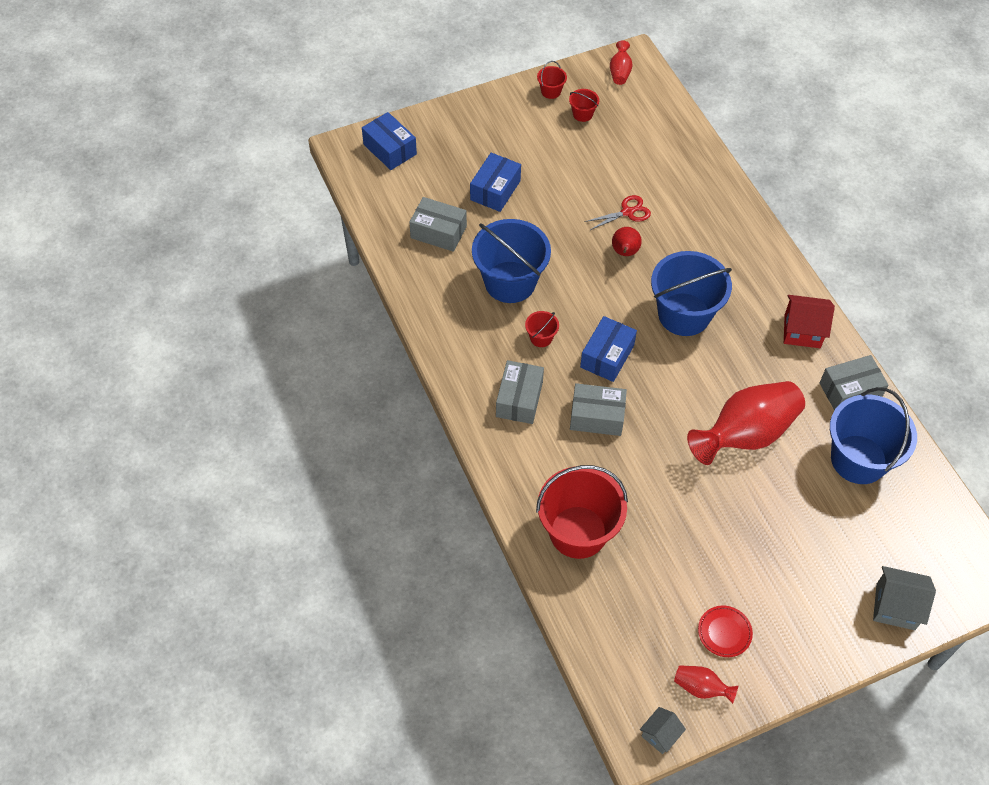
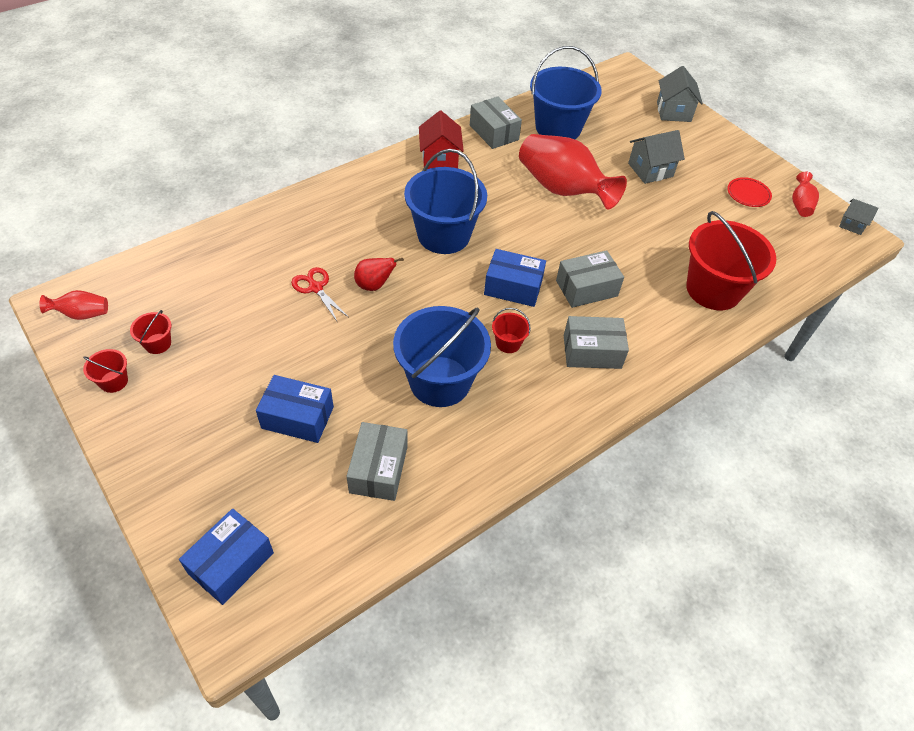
camera: 105 degrees left, 5 degrees down
(597, 416) = (586, 288): grey box -> grey box turned 75 degrees clockwise
(775, 536) = (650, 170): none -> grey house

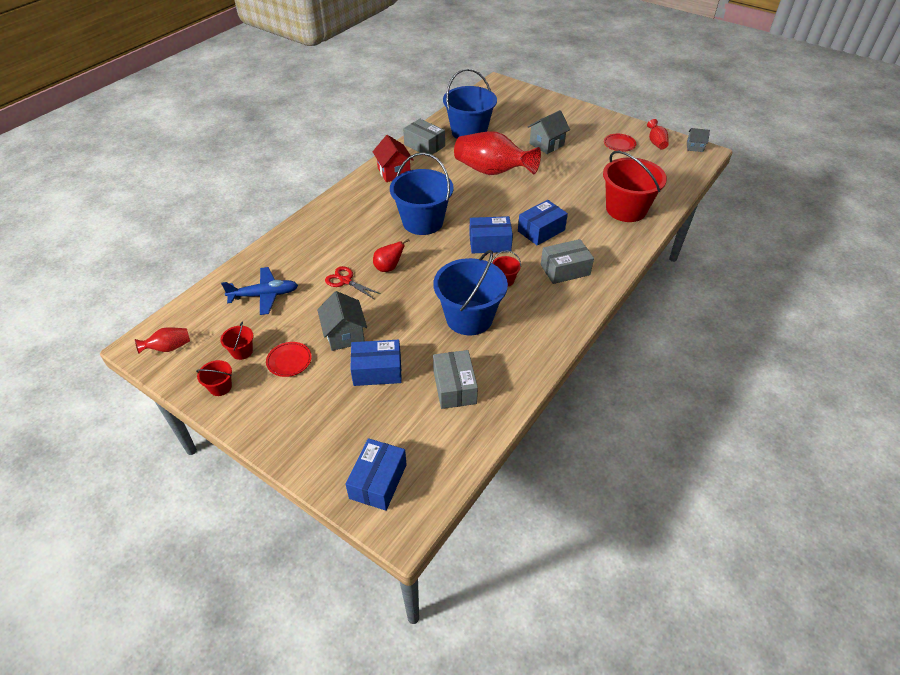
camera: 15 degrees left, 5 degrees down
(204, 372) = (289, 361): none -> red plate
(215, 279) = (264, 295): none -> blue plane
(586, 288) = (541, 230): grey box -> blue box
(673, 112) = (544, 103): grey house -> grey house (344, 335)

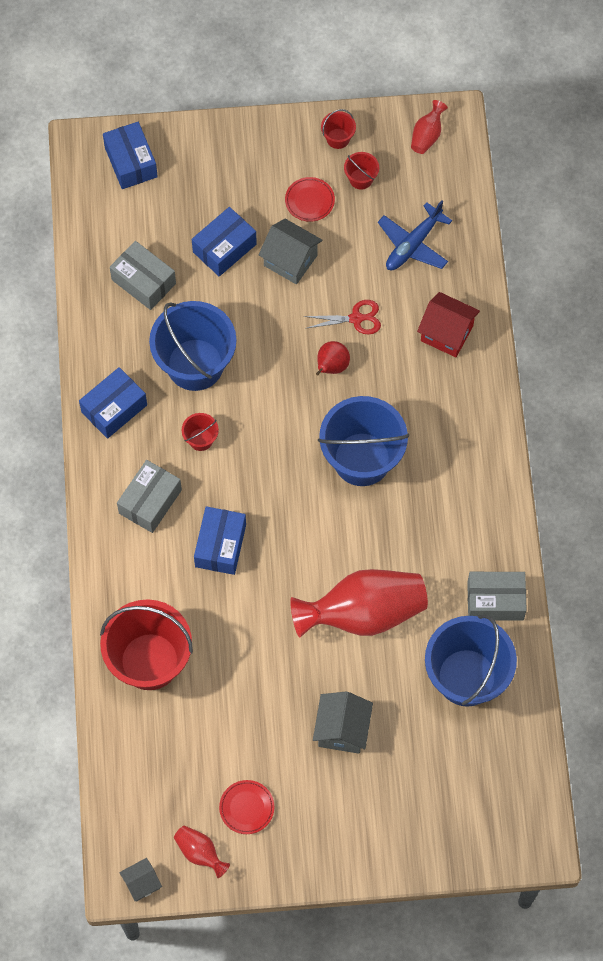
camera: 140 degrees right, 20 degrees up
(394, 172) = (479, 518): red house -> red house (447, 333)
(490, 243) = (260, 482): blue box -> blue box (114, 408)

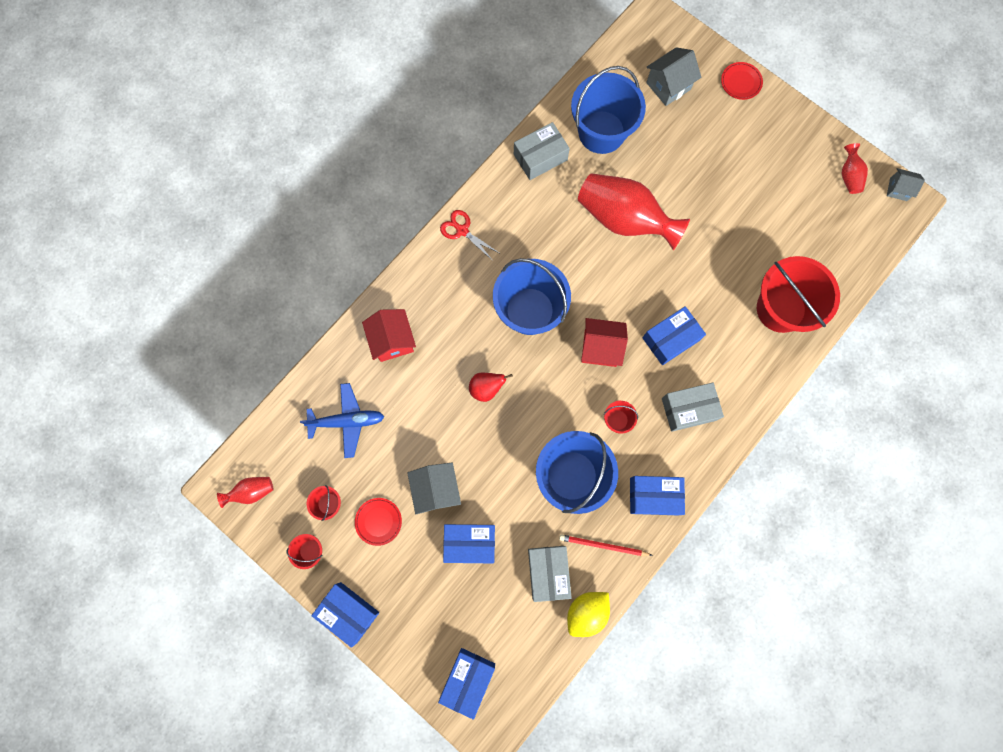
camera: 135 degrees left, 10 degrees up
(87, 281) = (586, 612): none -> yellow lemon
(119, 337) = (603, 545): none -> red pencil
(246, 808) = (799, 176): red plate -> red plate (740, 82)
(264, 126) = (348, 612): none -> blue box
(272, 484) = (600, 348): none -> red house
(342, 730) = (702, 168): grey house -> grey house (668, 86)
(357, 318) = (436, 405): red scissors -> red scissors (462, 230)
(495, 601) = (540, 157): grey box -> grey box turned 75 degrees counterclockwise

